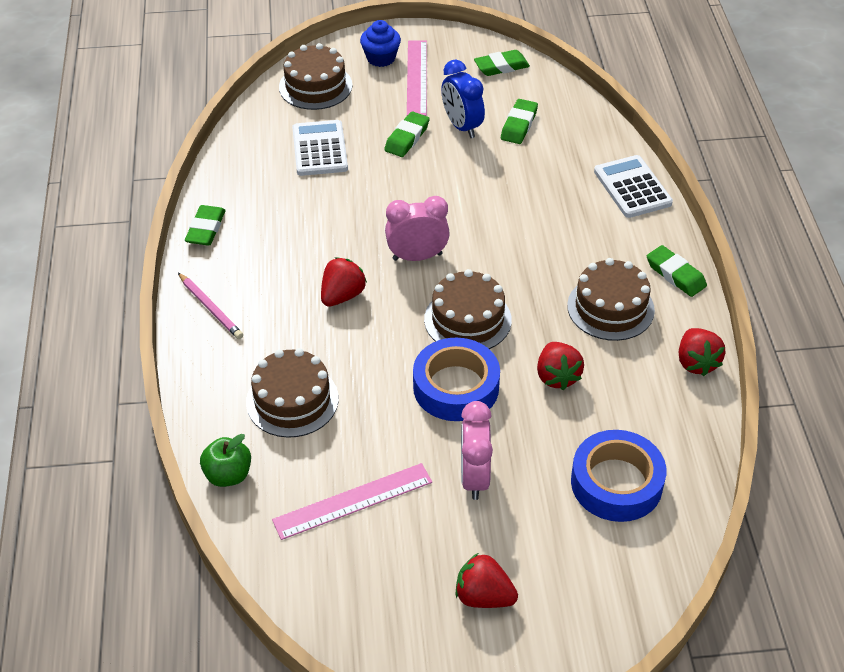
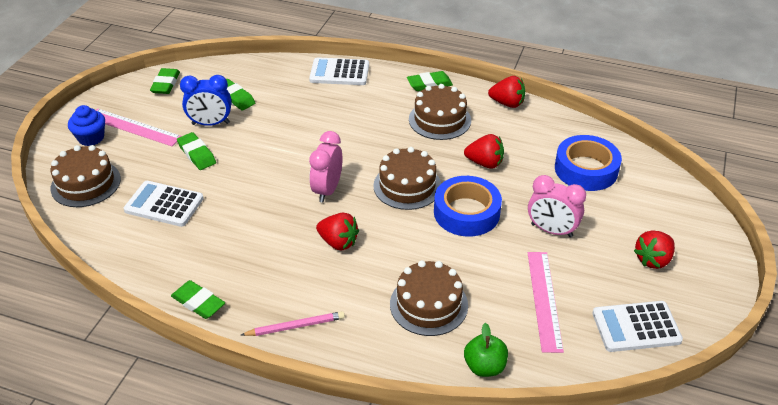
camera: 65 degrees left, 5 degrees down
(342, 295) = (338, 242): red strawberry -> red strawberry turned 150 degrees clockwise
(355, 603) = (636, 327): none -> white calculator

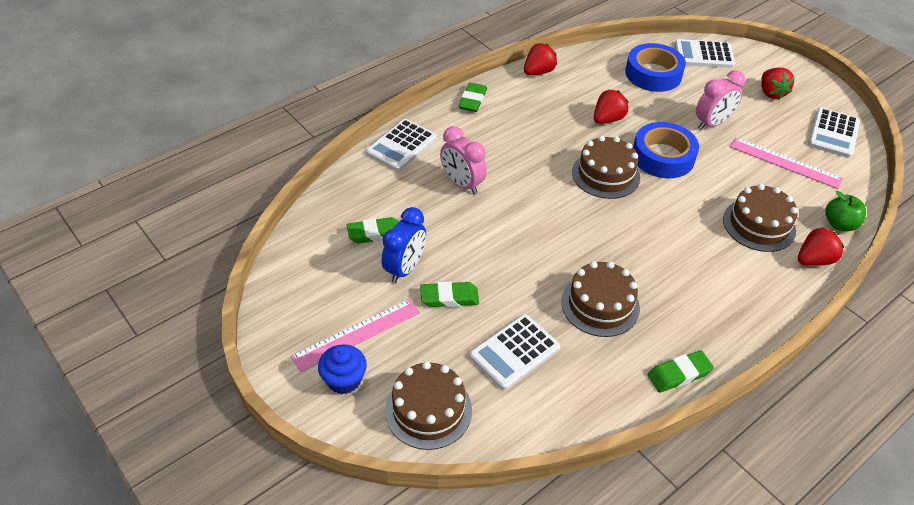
camera: 60 degrees left, 5 degrees up
(165, 84) = (297, 280): green eraser -> none
(295, 326) = (744, 316): pink pencil -> none
(327, 190) = (576, 225): pink clock -> pink clock (462, 184)
(338, 242) = (652, 247): red strawberry -> red strawberry (814, 260)
(439, 120) = (529, 117): brown cake -> brown cake (600, 305)
(660, 193) = (703, 55): none -> white calculator

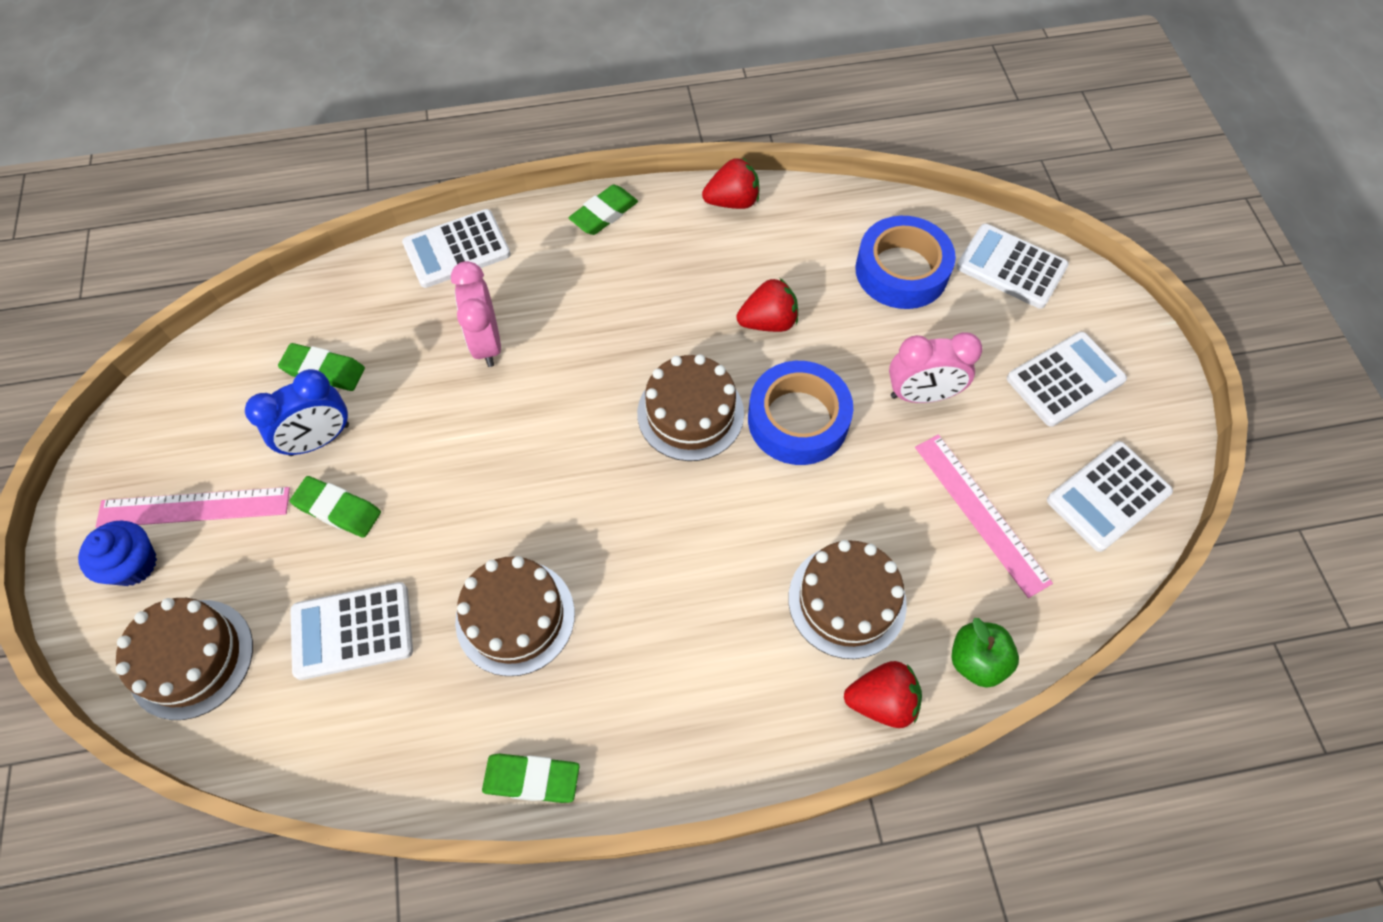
camera: 30 degrees right, 15 degrees up
(771, 93) = (1065, 380): red strawberry -> white calculator

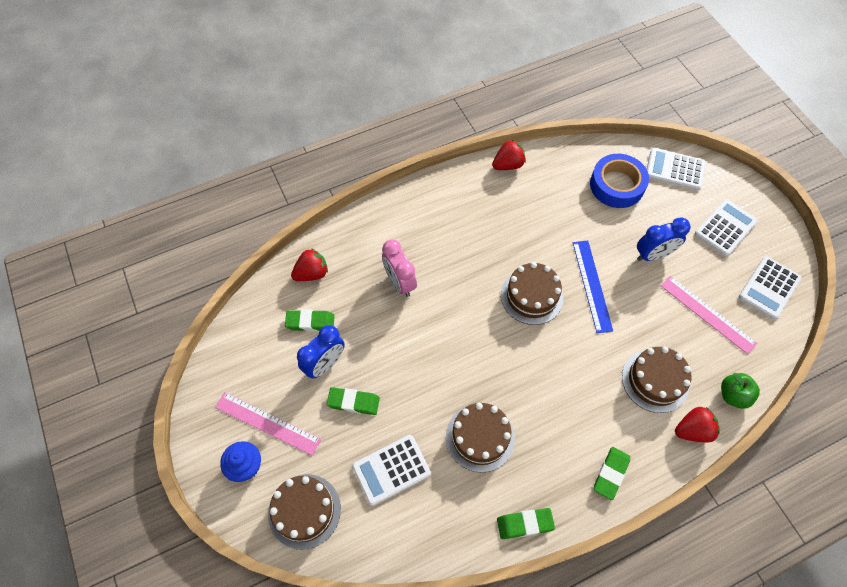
camera: 15 degrees left, 0 degrees up
(194, 507) = (267, 423): pink ruler -> pink ruler turned 45 degrees clockwise
(457, 249) = (359, 230): white calculator -> none
(604, 214) = (437, 189): green eraser -> green eraser (610, 473)
(768, 322) = (555, 232): red strawberry -> red strawberry (312, 273)
(798, 420) = (592, 285): blue tape -> blue ruler
(921, 395) = (653, 255): pink clock -> blue clock

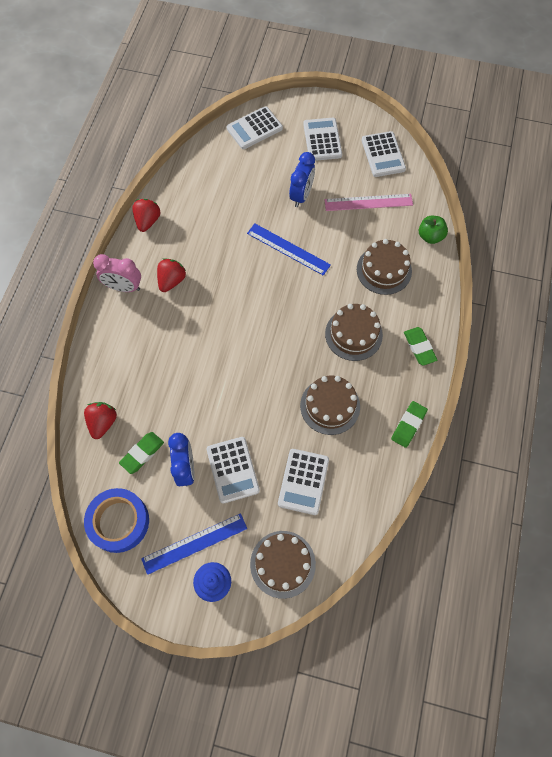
camera: 50 degrees left, 5 degrees up
(267, 423) = (194, 543): pink ruler -> blue ruler
(353, 402) = (232, 470): green eraser -> white calculator
(400, 282) = (170, 367): pink clock -> pink clock (124, 287)
(532, 296) = (261, 291): brown cake -> brown cake (353, 334)
(616, 185) = (231, 171): blue tape -> blue tape (119, 521)
(692, 430) = (432, 278): red strawberry -> red strawberry (171, 281)

